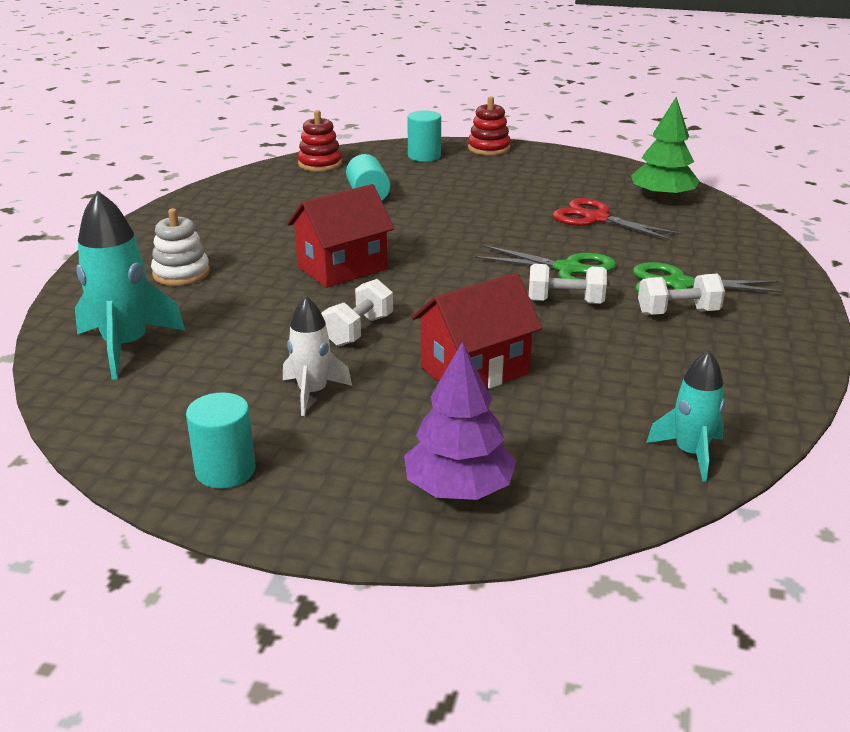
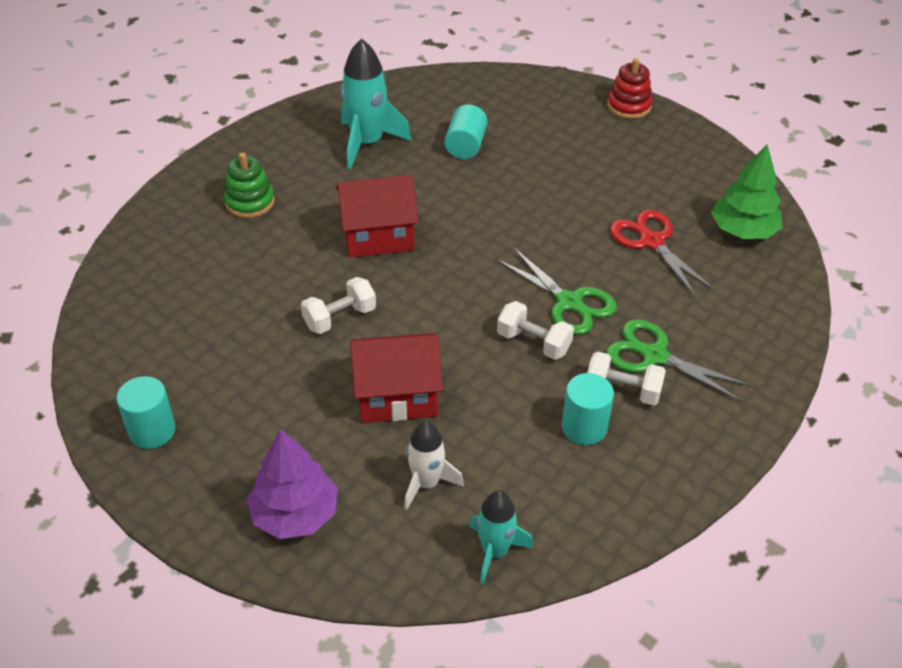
camera: 25 degrees right, 15 degrees up
(126, 346) = (162, 275): turquoise rocket -> turquoise rocket (367, 143)
(181, 273) = (250, 202): white stacking toy -> green stacking toy
(312, 393) = (260, 375): white rocket -> white rocket (426, 483)
(320, 164) = (454, 87): red stacking toy -> none
(424, 156) = (557, 101): turquoise cylinder -> turquoise cylinder (584, 427)

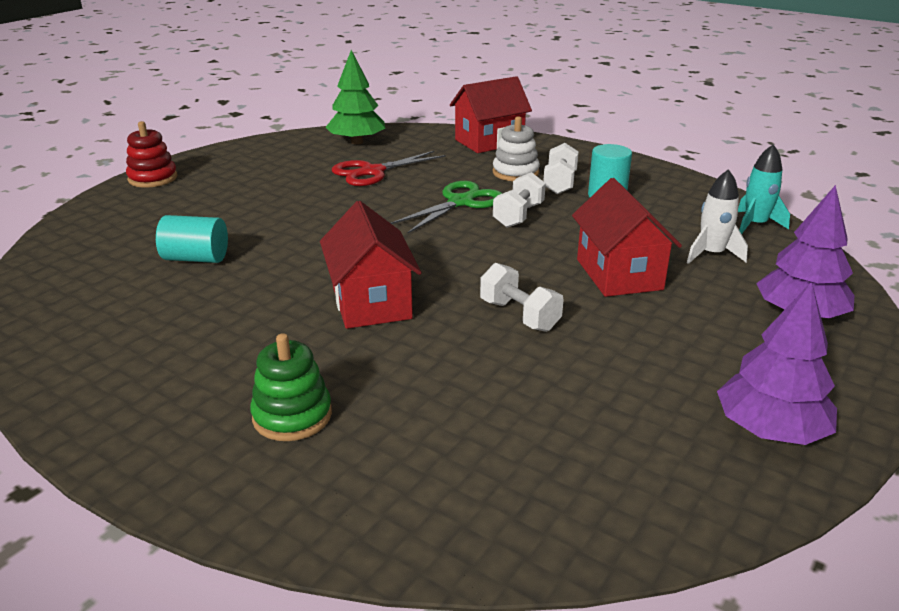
camera: 95 degrees left, 15 degrees down
(152, 431) = (770, 430): turquoise cylinder -> purple tree
(367, 143) = (166, 326): turquoise rocket -> none
(654, 356) = (515, 173): green scissors -> white stacking toy
(760, 344) = (489, 142): none -> red house

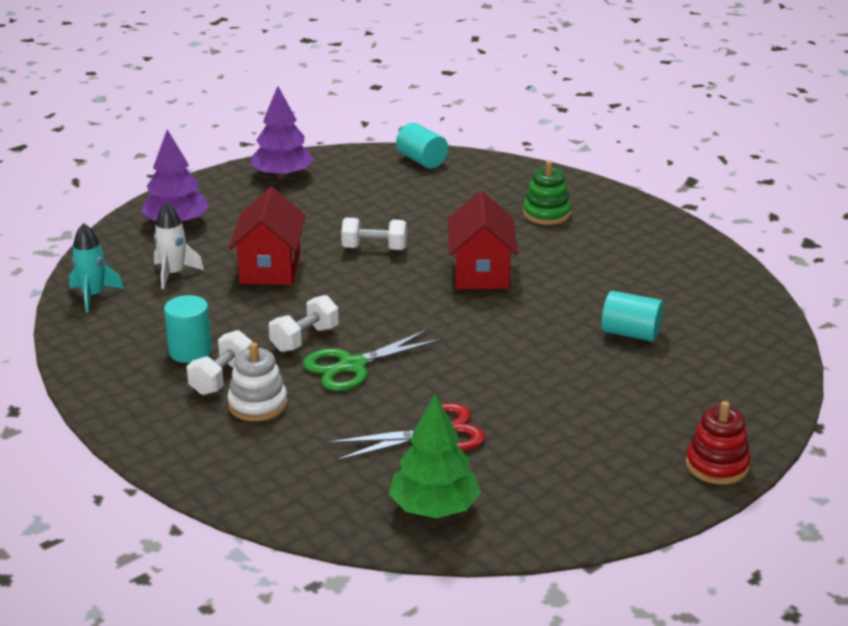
camera: 165 degrees left, 0 degrees up
(489, 142) = (244, 476): red house -> none
(519, 315) = (374, 248): white dumbbell -> white dumbbell turned 60 degrees counterclockwise
(561, 524) = (422, 160): none -> turquoise cylinder

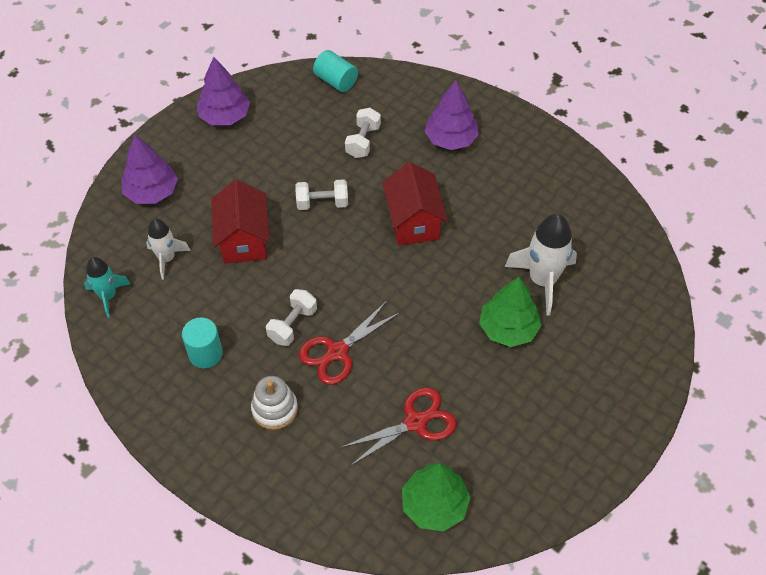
camera: 10 degrees left, 25 degrees up
(222, 378) = (239, 382): white dumbbell -> white dumbbell (363, 141)
(352, 366) = (337, 352): green scissors -> red scissors
(546, 214) = (451, 139): green stacking toy -> purple tree
(575, 368) = (508, 328): none -> green tree
(630, 333) = (542, 280): turquoise cylinder -> white rocket
(717, 465) = (630, 424): red stacking toy -> none

